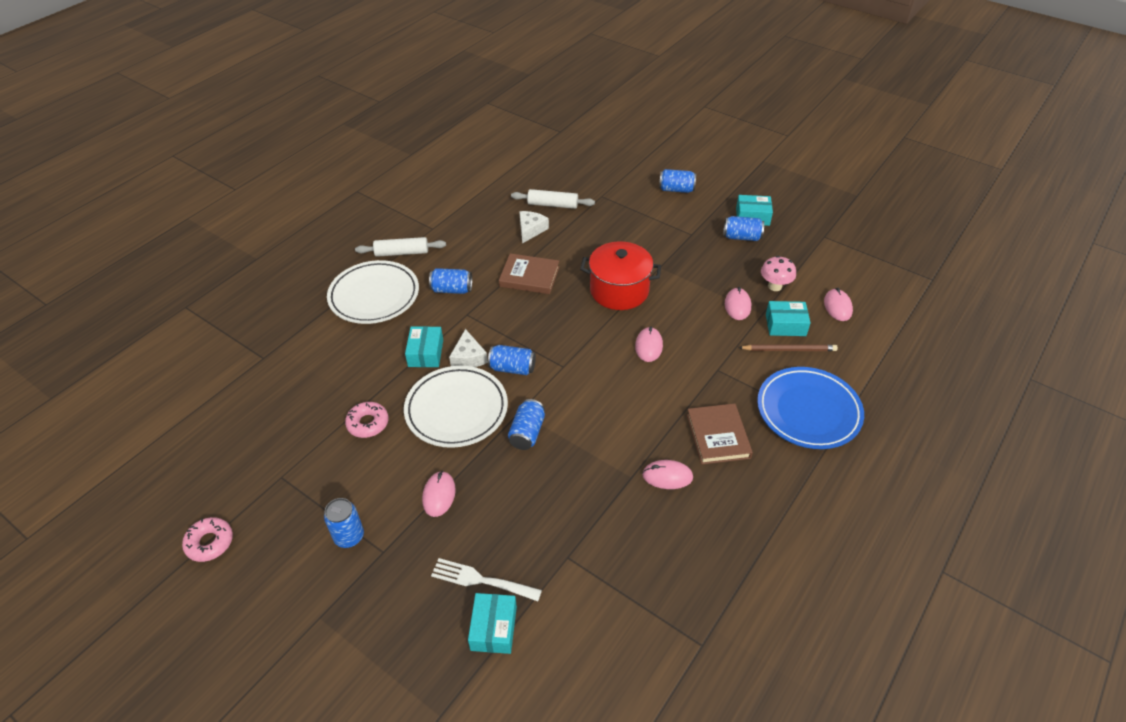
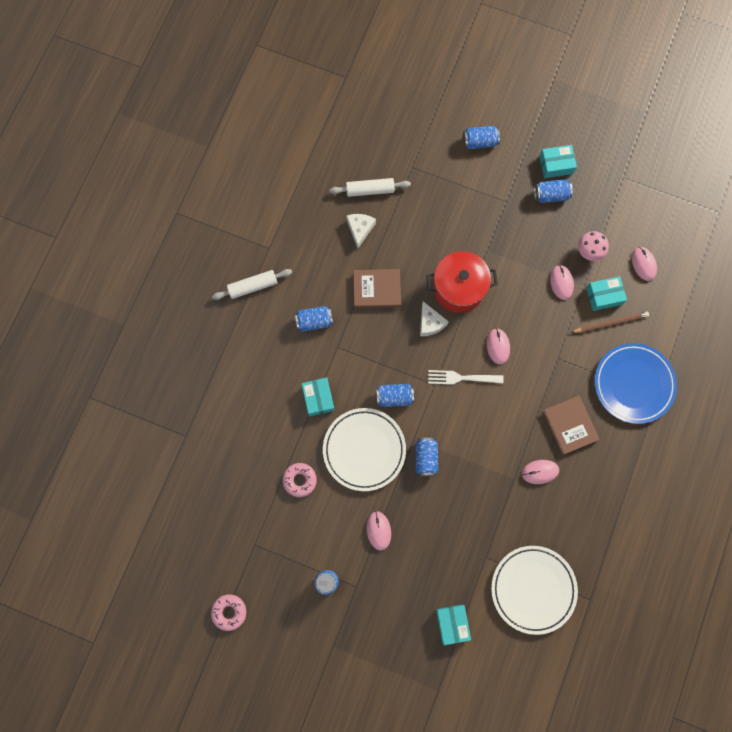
camera: 15 degrees left, 30 degrees up
(374, 296) = (249, 345): white plate -> white plate (533, 589)
(468, 357) = (355, 394): white cheese -> white cheese (430, 323)
(482, 580) = (433, 590): white fork -> white fork (462, 378)

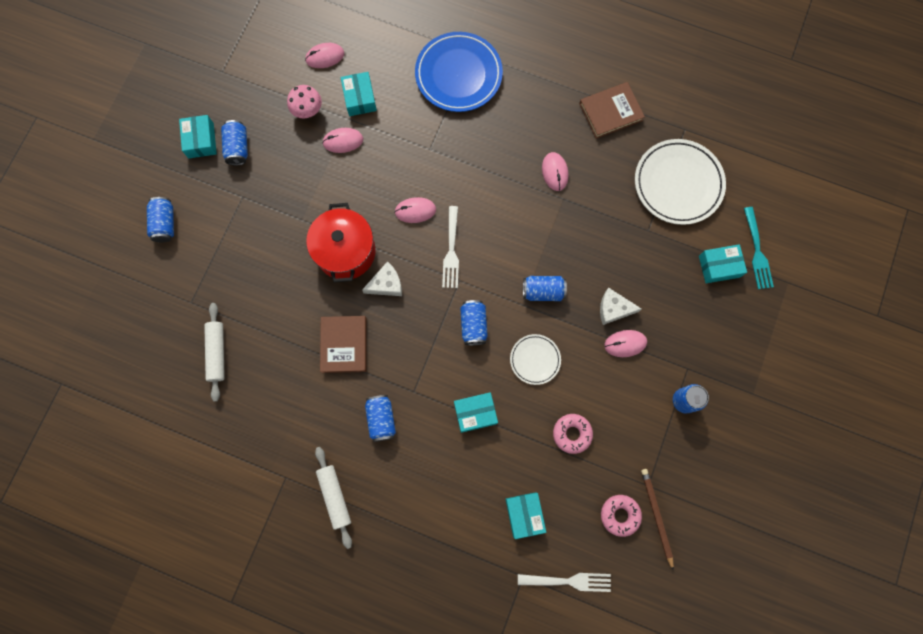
camera: 90 degrees left, 0 degrees up
(180, 473) = (567, 581): none -> white fork
(229, 612) = (725, 513): pink donut -> pink donut (620, 515)
(234, 438) = (524, 514): none -> turquoise box
(360, 229) = (267, 365): white cheese -> white cheese (613, 309)
(364, 450) = (535, 360): white plate -> white plate, size x0.54
(468, 662) = (757, 251): none -> turquoise fork
(569, 425) = (504, 140): brown book -> brown book (610, 112)
(610, 323) = (390, 93): brown pencil -> brown pencil (656, 516)

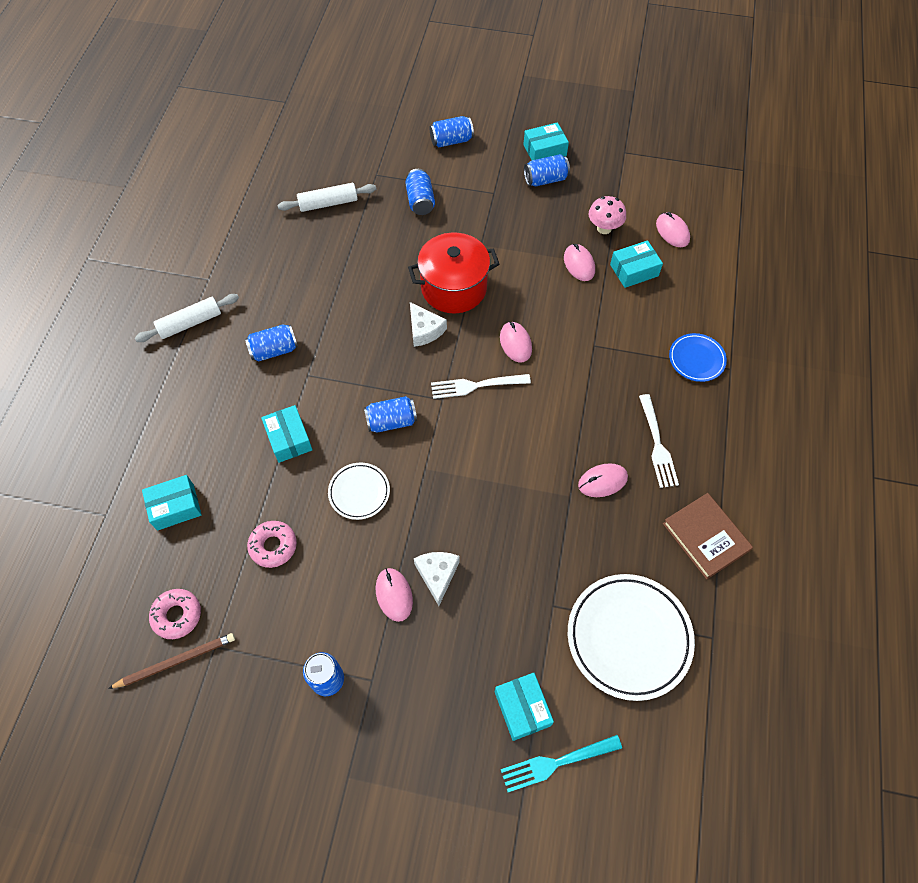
camera: 80 degrees right, 15 degrees down
(344, 345) = (351, 304): brown book -> none
(458, 75) = (696, 359): blue plate -> blue plate, size x0.54
(543, 291) = (445, 489): blue can -> blue can (420, 201)
(567, 581) = (99, 565): white fork -> white fork (657, 444)

